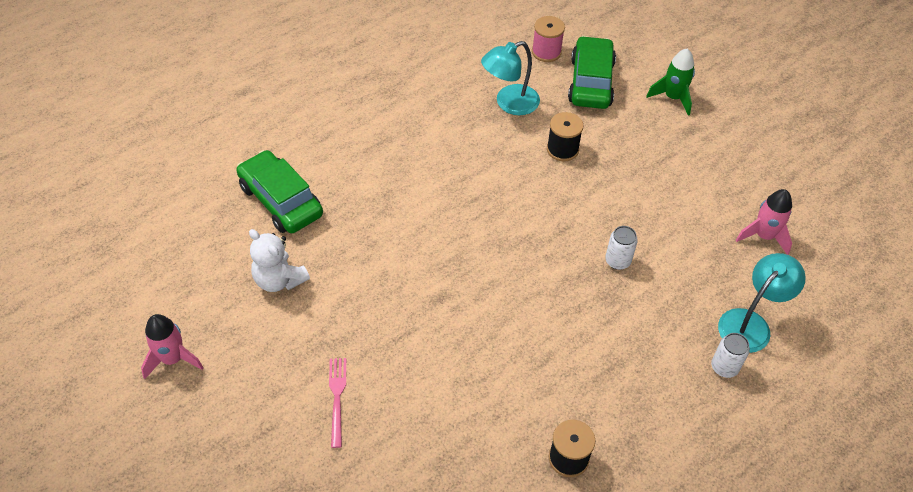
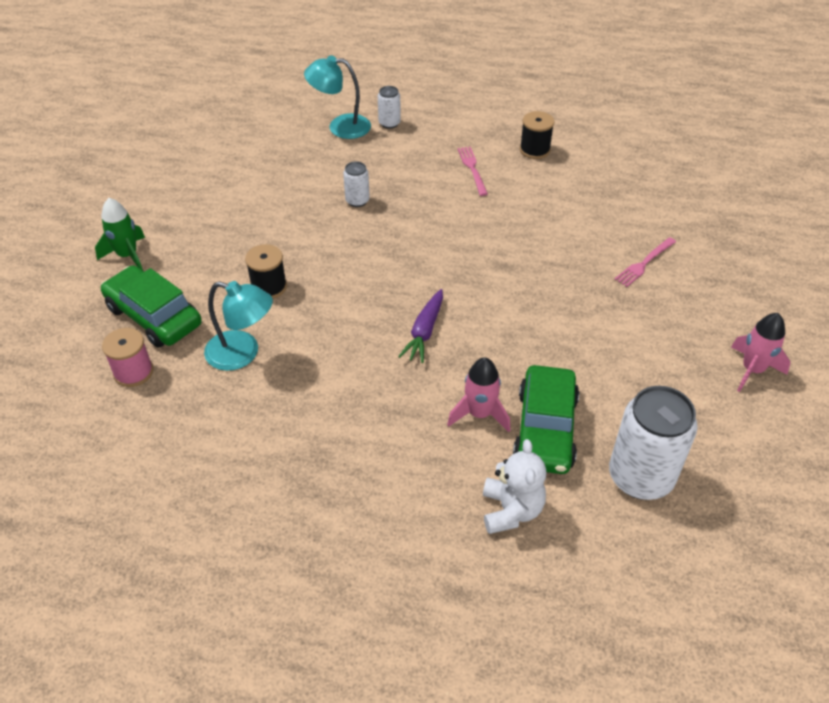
camera: 130 degrees left, 5 degrees down
(195, 217) = (640, 477): none -> white can
(279, 280) = (612, 364): white teddy bear -> white teddy bear (511, 510)
(427, 201) = (424, 331): none -> purple carrot
(587, 378) = (472, 168): none -> pink fork
(591, 82) = (154, 316): green car -> green car turned 75 degrees clockwise
(764, 236) = (251, 149): pink rocket -> pink rocket (479, 414)

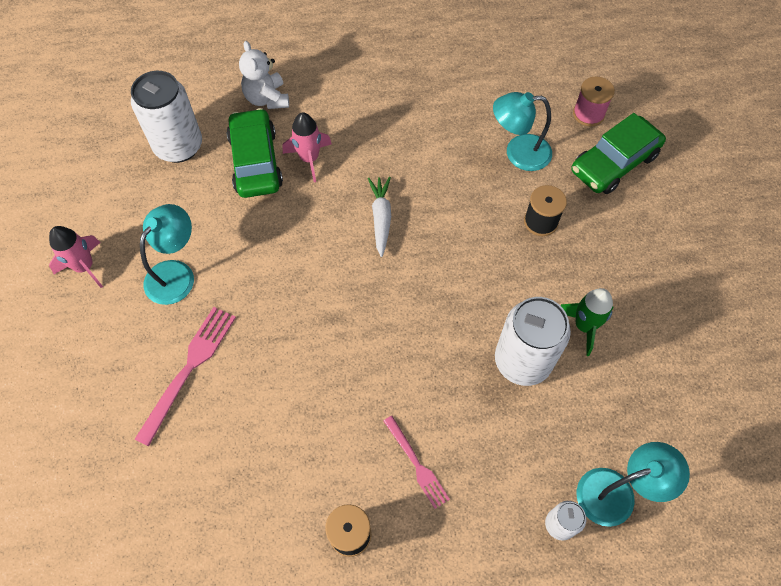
camera: 160 degrees right, 15 degrees up
(127, 256) = (690, 214): green rocket -> green rocket (584, 326)
(154, 316) = (614, 163): green car -> green car turned 120 degrees clockwise
(357, 201) = (522, 361): white can -> white can, size x2.06
(424, 331) = (381, 218): purple carrot -> white carrot
(644, 264) = (189, 368): pink fork -> pink fork, size x1.60
(652, 339) = (176, 273): none -> turquoise lamp

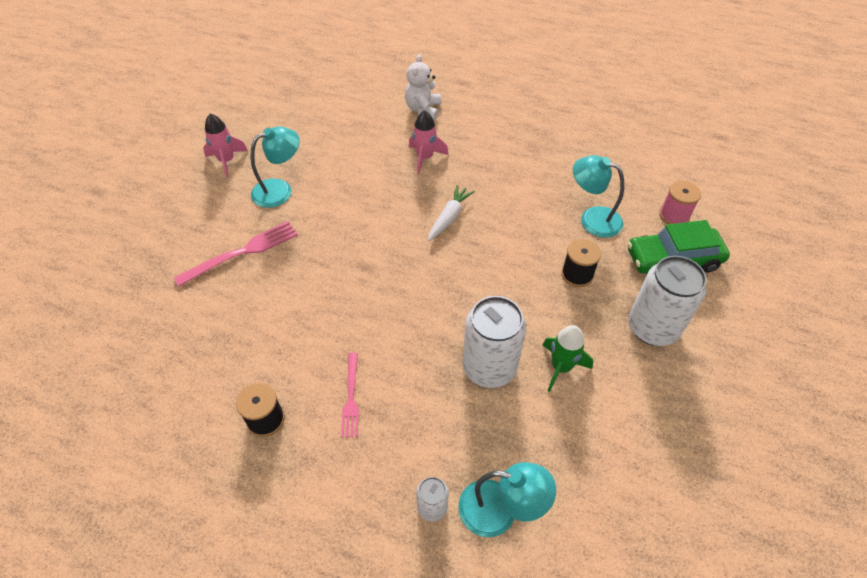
camera: 30 degrees right, 10 degrees down
(179, 146) = (341, 115): white can -> white can (652, 328)
(255, 161) = (386, 144): green car -> none

